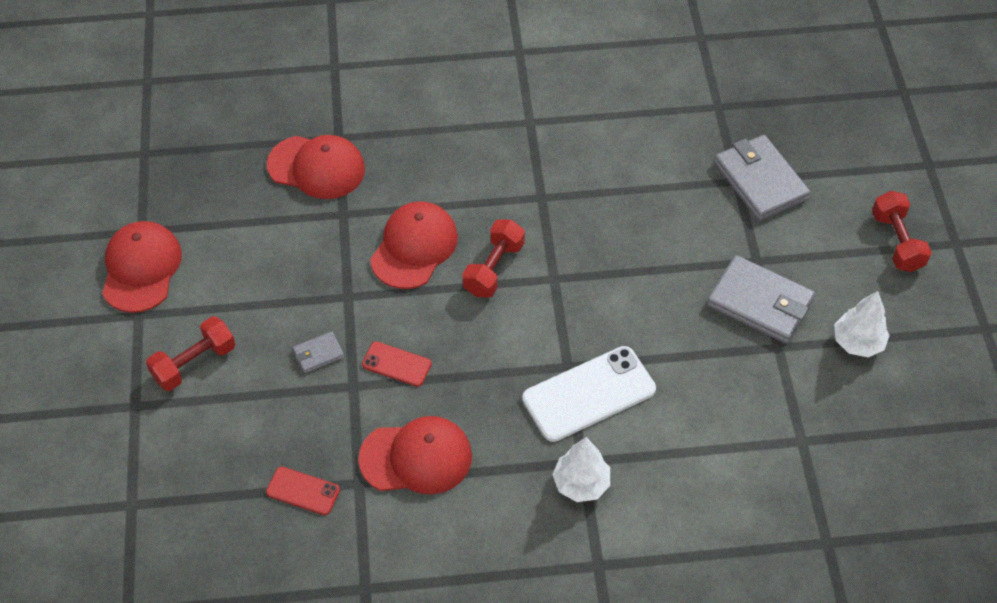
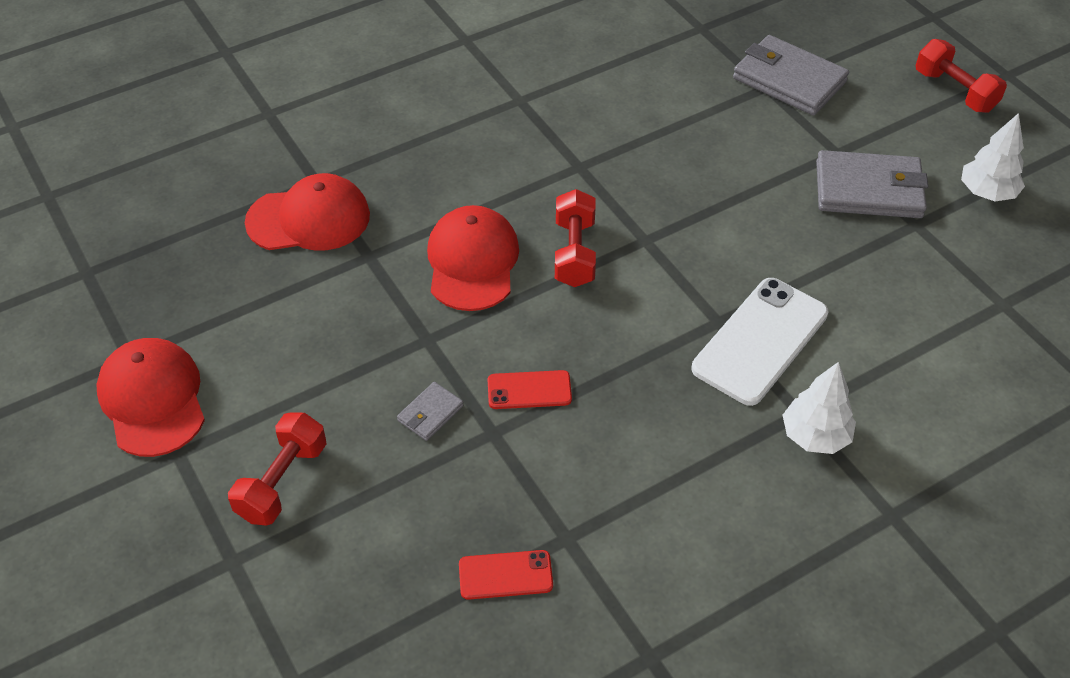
camera: 25 degrees left, 5 degrees down
(416, 457) = (616, 482): red cap -> none

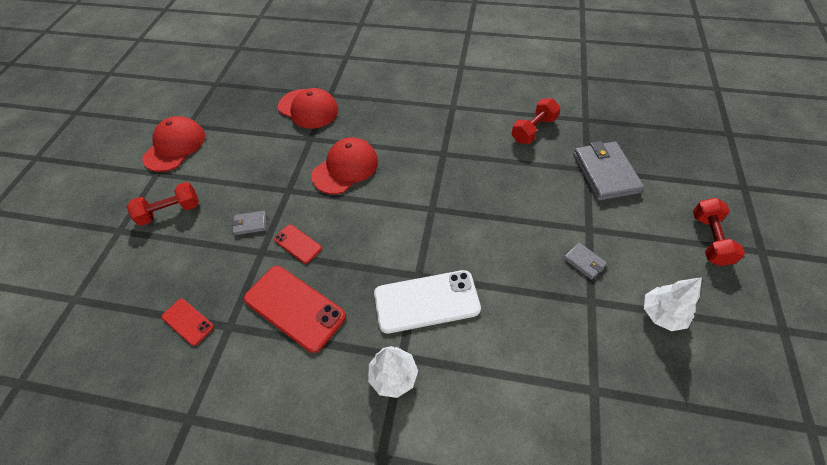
camera: 45 degrees right, 5 degrees up
(574, 253) = (392, 193): red dumbbell -> red dumbbell (533, 130)
(620, 457) = (295, 307): none -> red phone
(869, 190) = (584, 262): grey wallet -> grey wallet, size x0.47

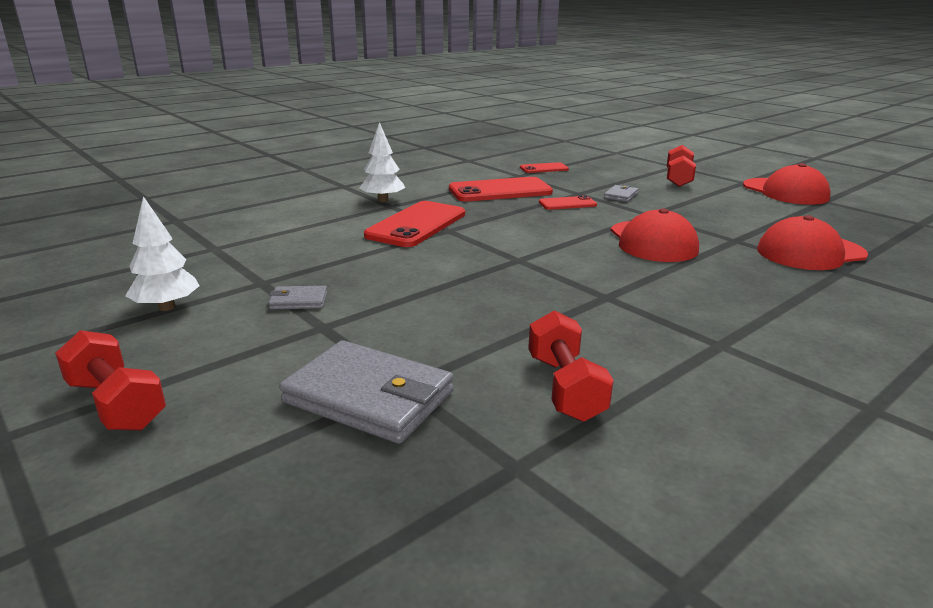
camera: 125 degrees right, 30 degrees down
(426, 301) = (417, 225): white phone -> red phone

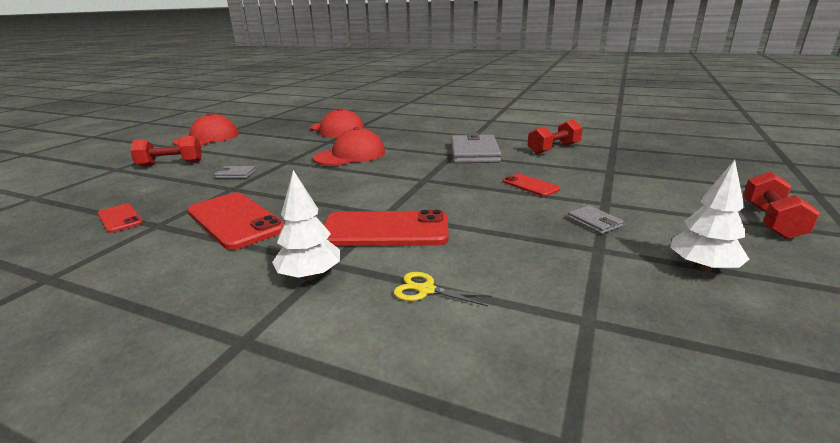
camera: 115 degrees left, 0 degrees up
(317, 221) = (426, 290): none -> yellow scissors
(369, 397) = (631, 174): grey wallet -> grey wallet (474, 153)
(567, 204) = (271, 187): red phone -> red phone (530, 185)

